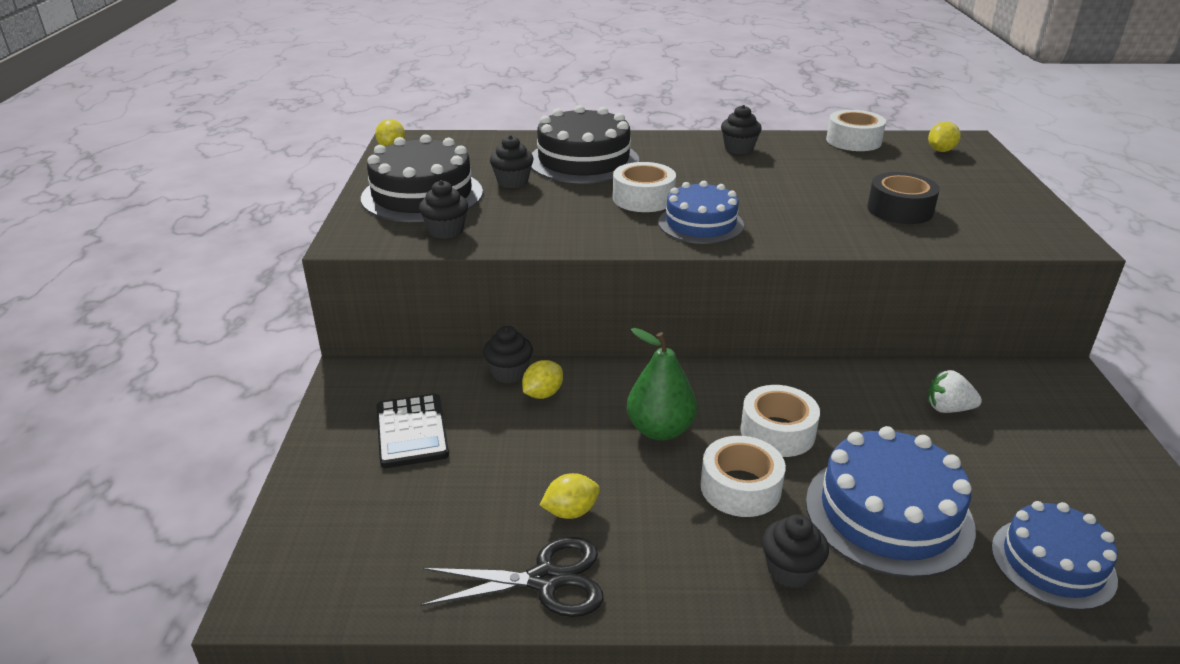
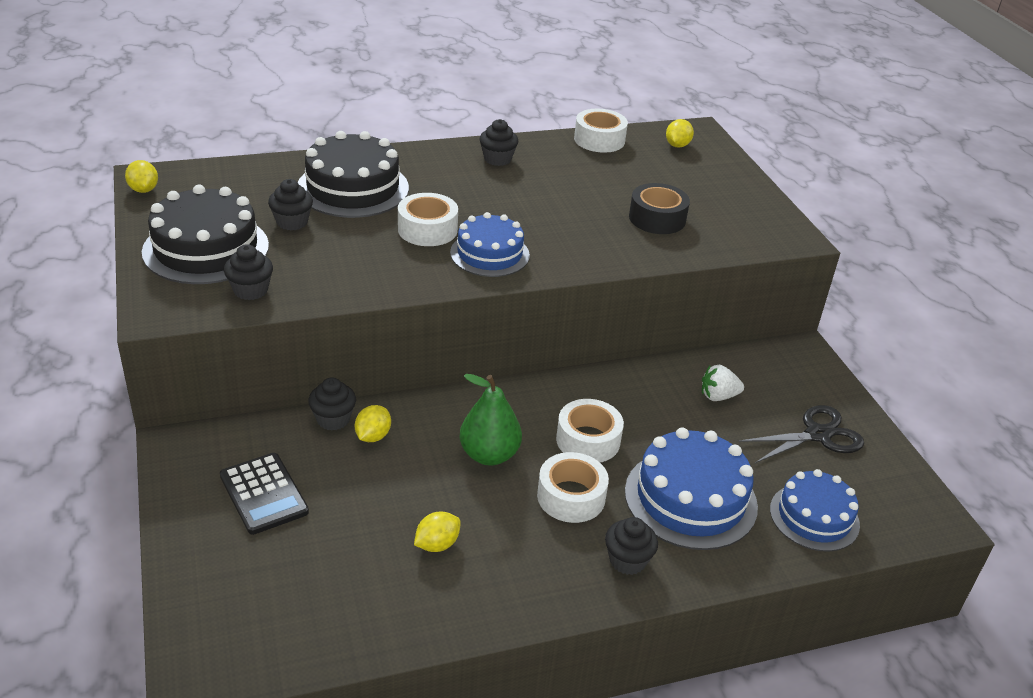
camera: 20 degrees left, 5 degrees up
(545, 580) = (436, 608): black scissors -> black scissors (817, 435)

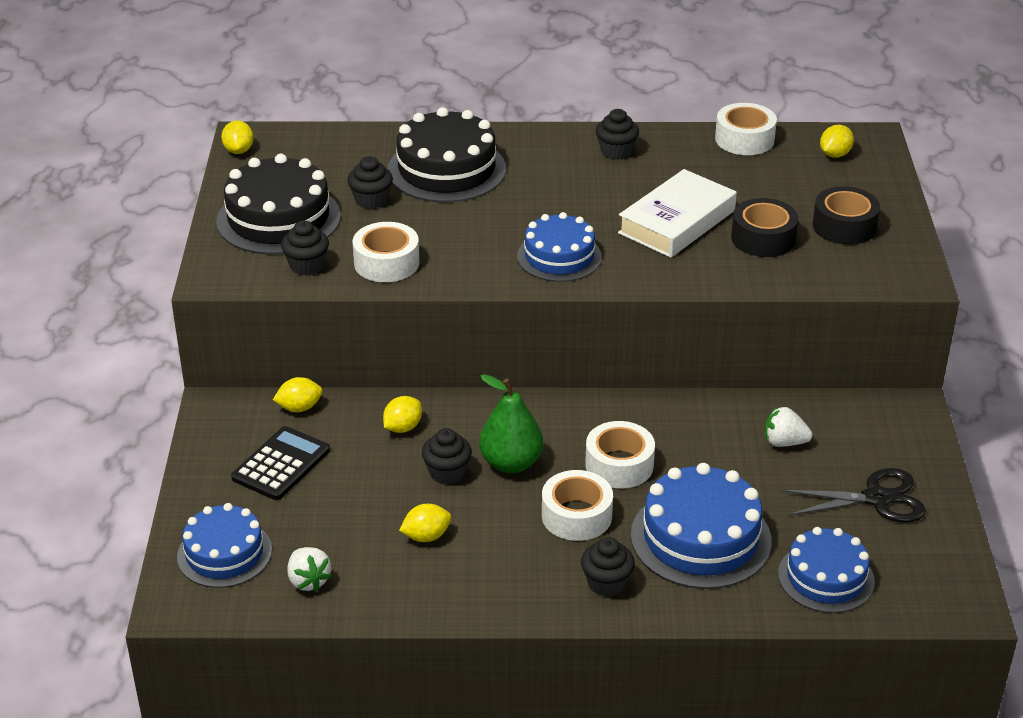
camera: 20 degrees right, 0 degrees up
(233, 603) = (224, 553): none -> blue cake
(263, 432) = (299, 408): none -> yellow lemon
(263, 494) = (281, 464): black calculator -> black calculator turned 135 degrees counterclockwise
(333, 419) = (370, 405): black cupcake -> black cupcake (447, 472)
(334, 617) = (308, 581): none -> white strawberry
(427, 230) = (505, 223): white tape -> white tape (386, 263)
(578, 212) = (676, 222): none -> white book
(716, 201) = (844, 226): none -> black tape

